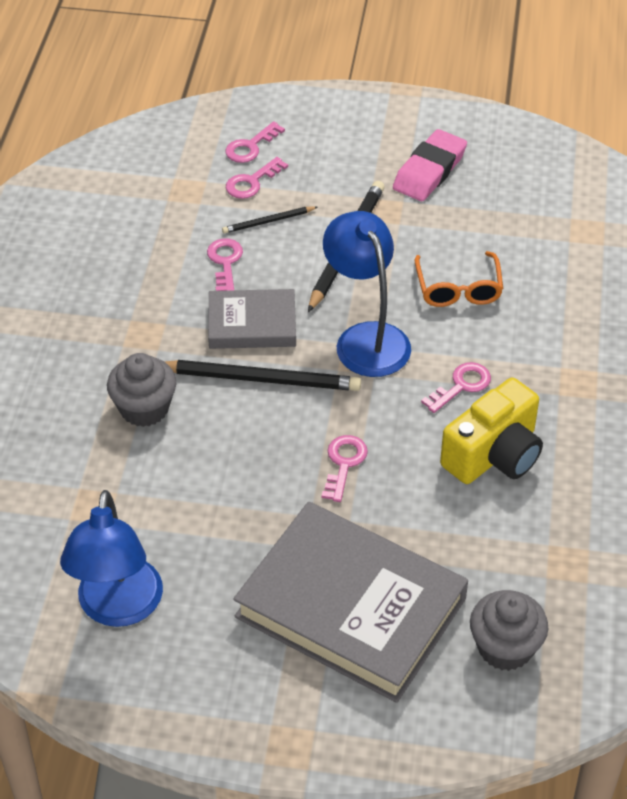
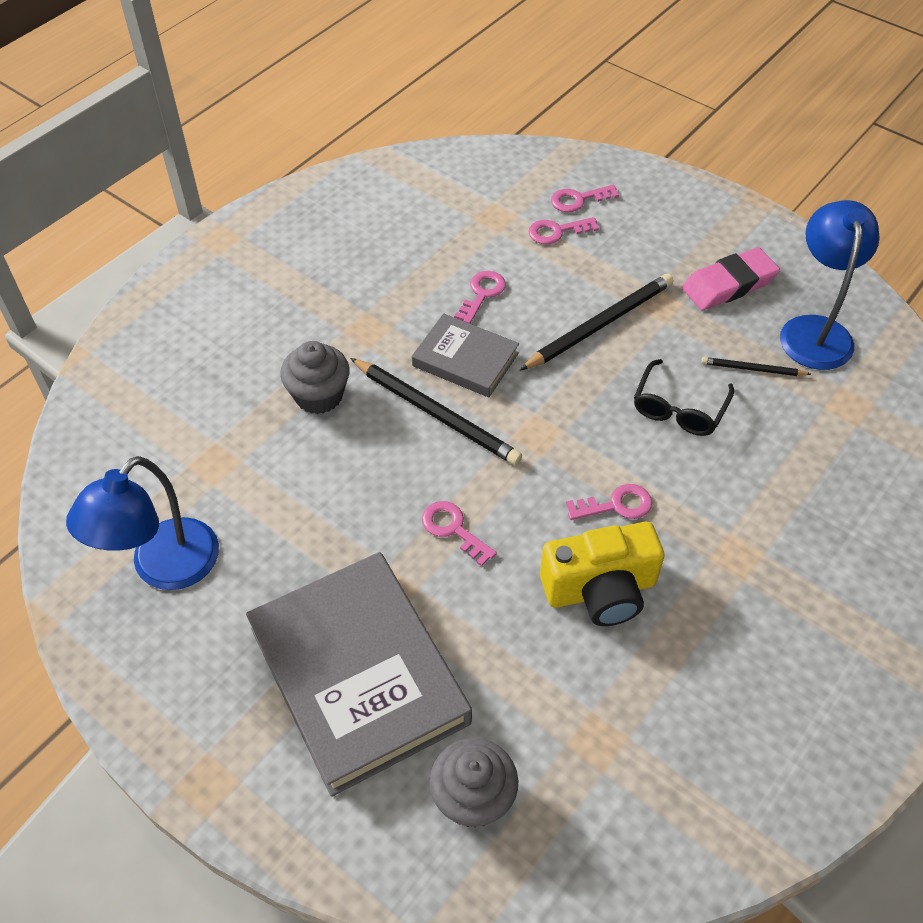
camera: 30 degrees right, 5 degrees up
(268, 222) = (546, 273): black pencil -> black pencil (752, 369)
(344, 463) = (453, 529): pink key -> pink key turned 90 degrees counterclockwise
(366, 338) = (558, 418): blue lamp -> blue lamp (814, 330)
(458, 289) = (678, 409): orange glasses -> black glasses

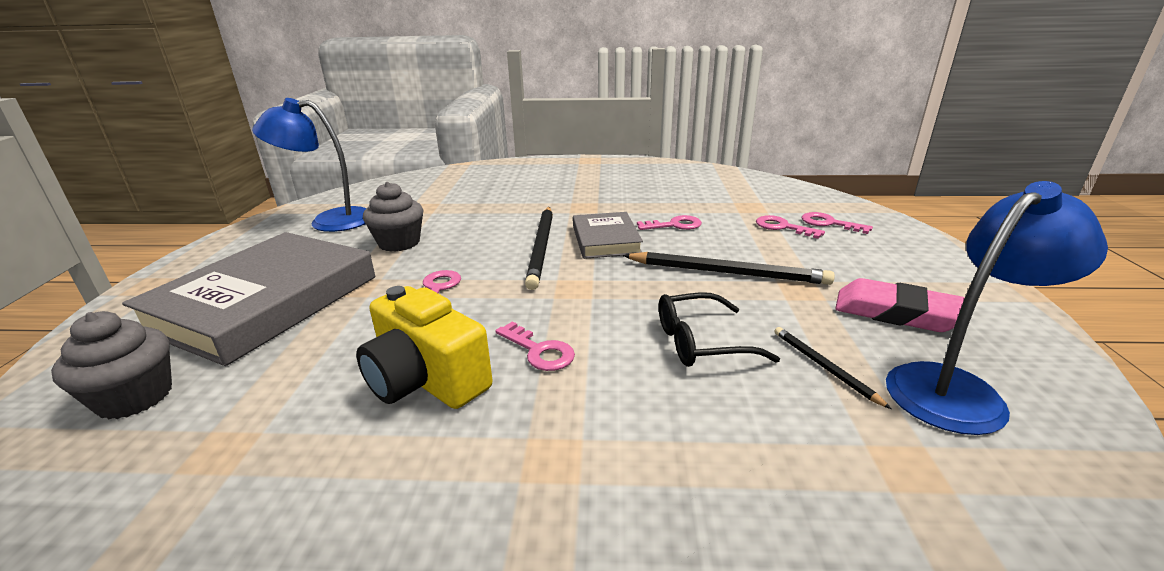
camera: 55 degrees right, 25 degrees down
(319, 396) = (509, 213): grey cupcake -> grey cupcake (399, 243)

